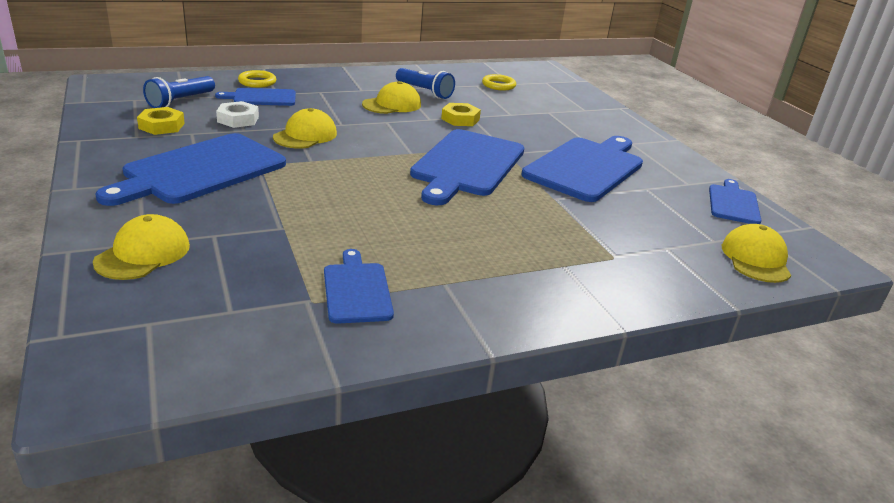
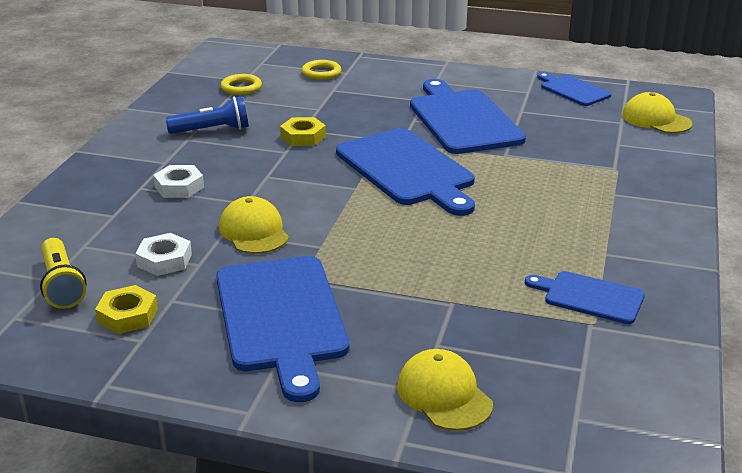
camera: 50 degrees left, 0 degrees up
(180, 101) = (62, 285): blue flashlight -> yellow flashlight
(257, 82) = (60, 218): yellow ring -> yellow ring (321, 73)
(261, 97) = (114, 228): blue cutting board -> none
(335, 101) = (179, 187): none -> white nut
(392, 105) = (226, 159): yellow cap -> none

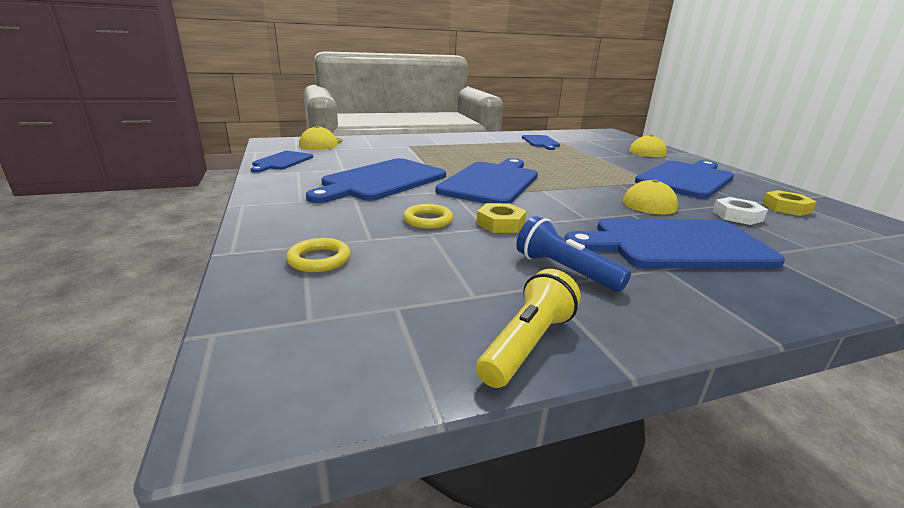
camera: 125 degrees left, 5 degrees down
(62, 285) = (838, 235): yellow flashlight -> yellow flashlight (527, 344)
(179, 187) = (674, 244): white nut -> blue cutting board
(241, 88) = (428, 299): yellow ring -> yellow ring (428, 220)

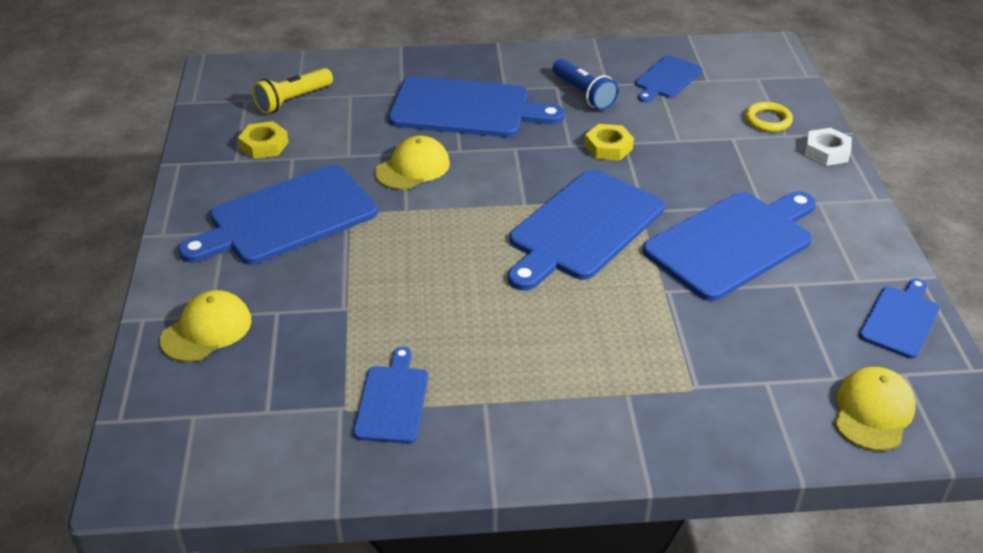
camera: 165 degrees left, 15 degrees up
(428, 220) = (679, 158): yellow ring -> none
(462, 303) = (666, 79): none -> blue cutting board
(527, 344) = (637, 55): yellow flashlight -> yellow flashlight (293, 100)
(737, 216) = (347, 137): white nut -> white nut (826, 152)

